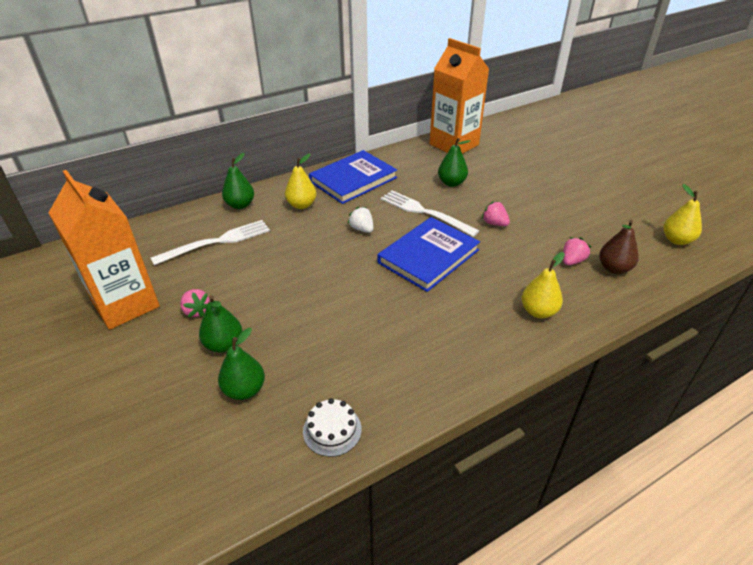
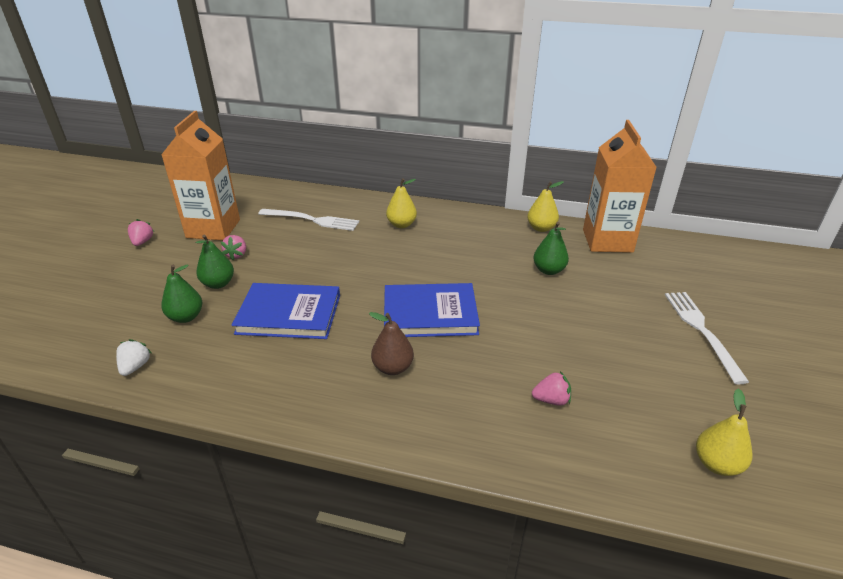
camera: 45 degrees right, 5 degrees down
(240, 205) = (363, 204): green pear -> none
(332, 430) = (185, 376): white cake -> none
(353, 180) = (468, 226): blue book -> blue book (289, 314)
(362, 229) = (414, 264): white strawberry -> white strawberry (135, 367)
(424, 212) = (484, 280): white fork -> white fork (701, 331)
(494, 223) = (531, 323): pink strawberry -> pink strawberry (142, 242)
(538, 311) = (445, 415): yellow pear -> yellow pear (541, 228)
(614, 268) = (585, 435): brown pear -> brown pear (393, 368)

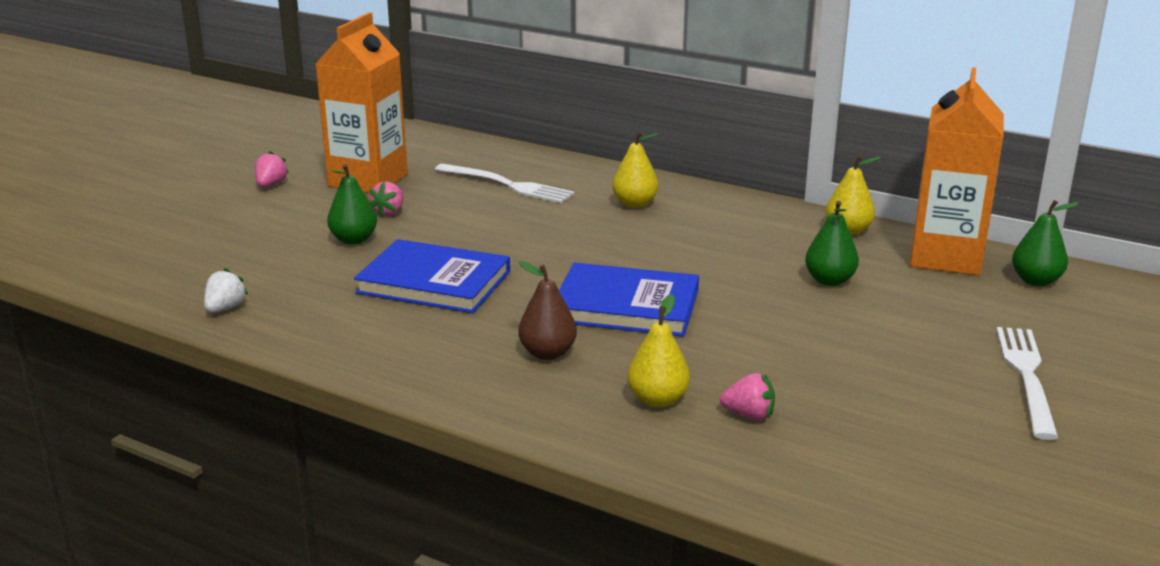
camera: 15 degrees right, 10 degrees down
(186, 317) = (301, 268): green pear -> green pear (1036, 281)
(716, 464) = (946, 510): yellow pear -> yellow pear (658, 400)

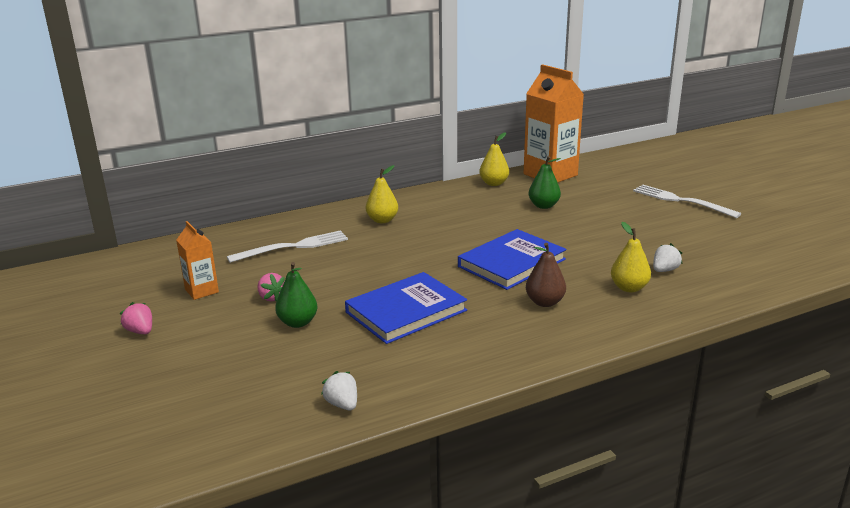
camera: 55 degrees left, 0 degrees up
(368, 180) = (201, 291): orange carton -> orange carton, size x0.51
(749, 414) = (664, 270): pink strawberry -> white strawberry
(1036, 281) = (595, 167): green pear -> none

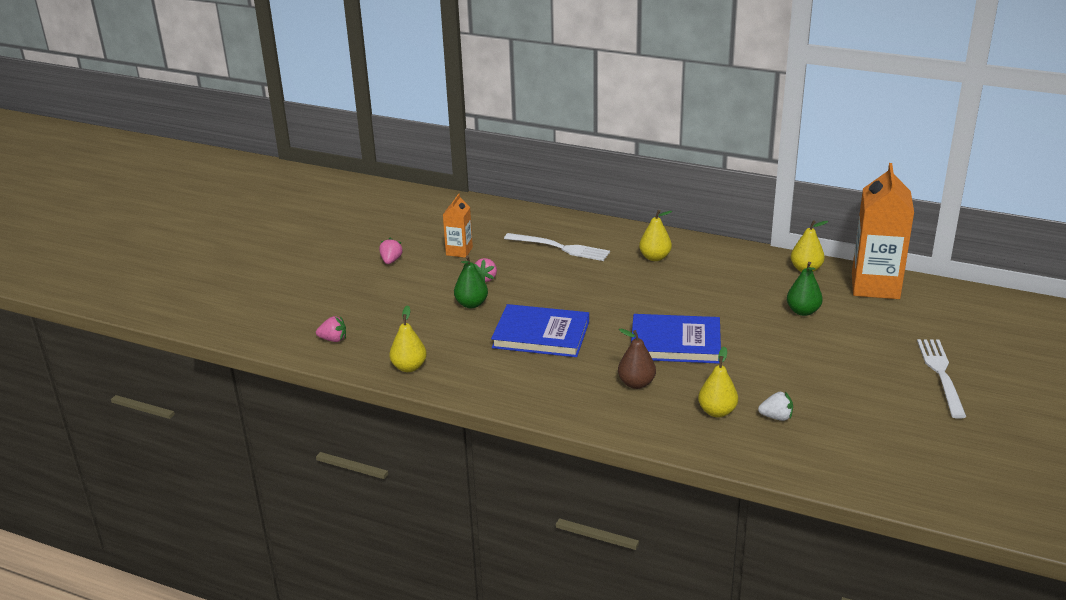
camera: 50 degrees right, 5 degrees up
(209, 431) = (333, 339): none -> pink strawberry
(342, 404) = (409, 367): white strawberry -> yellow pear

